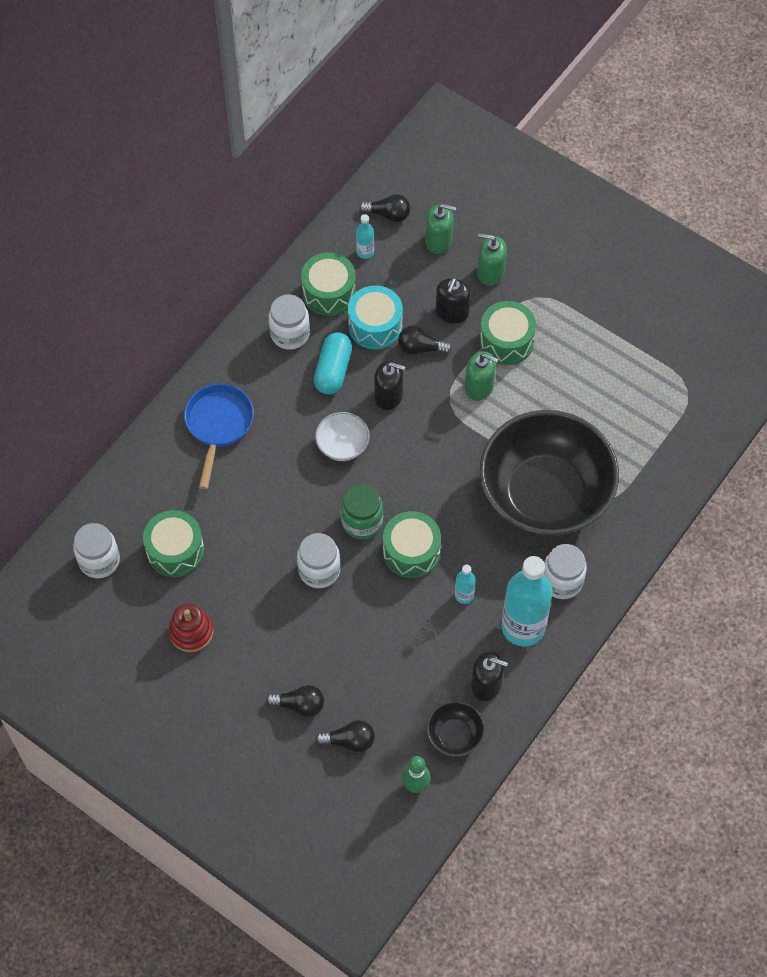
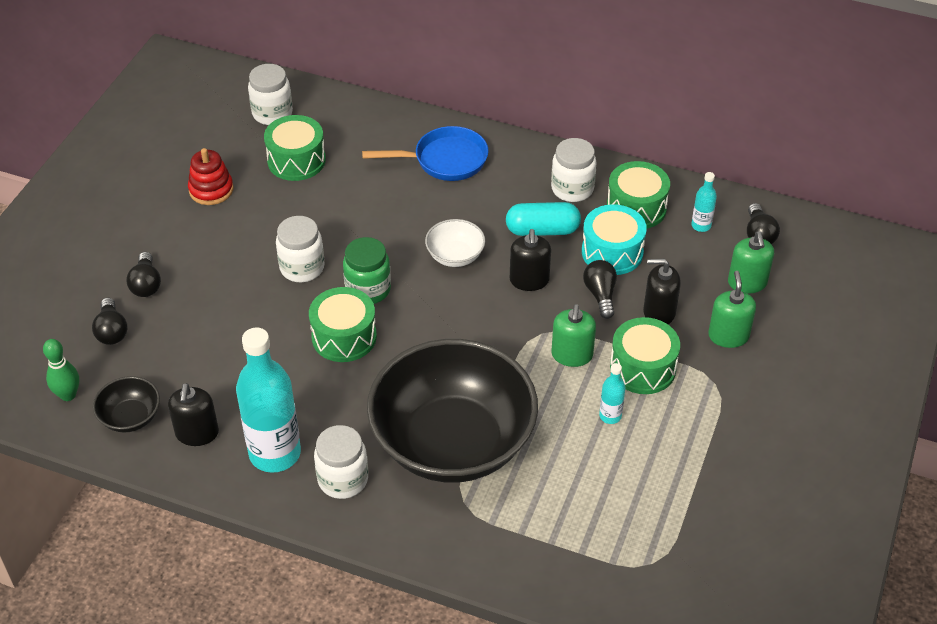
camera: 75 degrees right, 15 degrees down
(464, 595) = (302, 392): turquoise bottle -> turquoise bottle (610, 416)

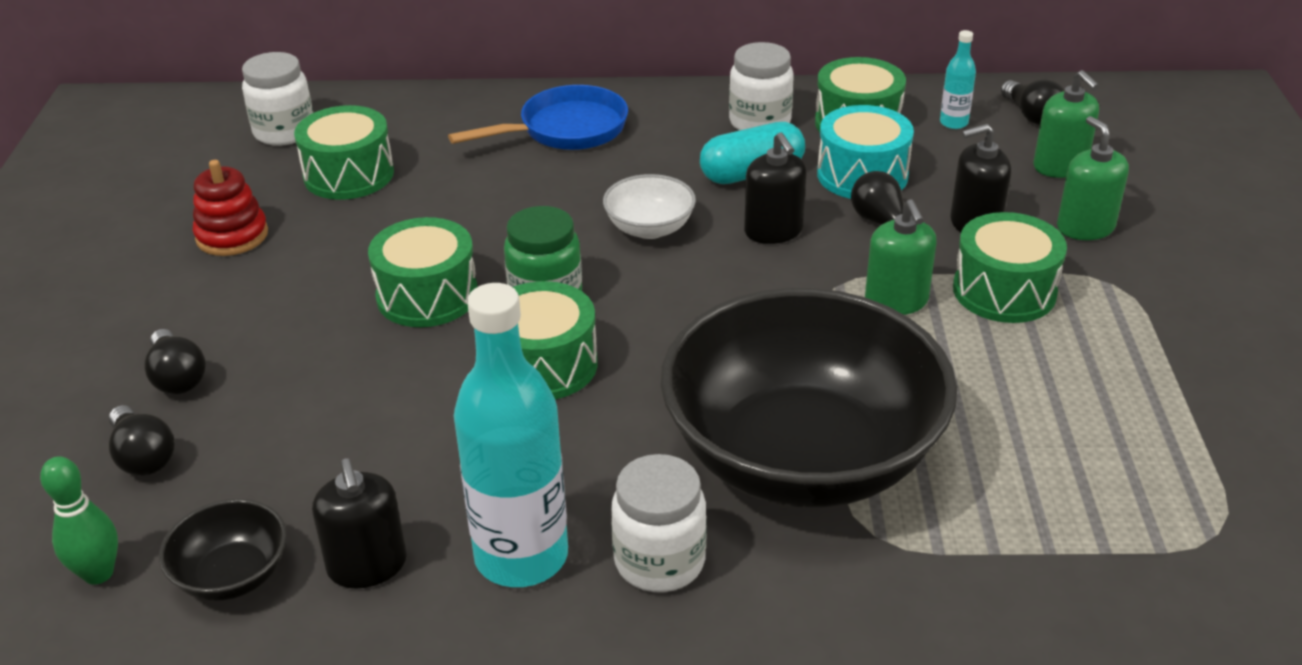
camera: 20 degrees left, 10 degrees down
(302, 268) = (427, 295): white jar -> green drum
(610, 416) = (1005, 359): turquoise bottle -> none

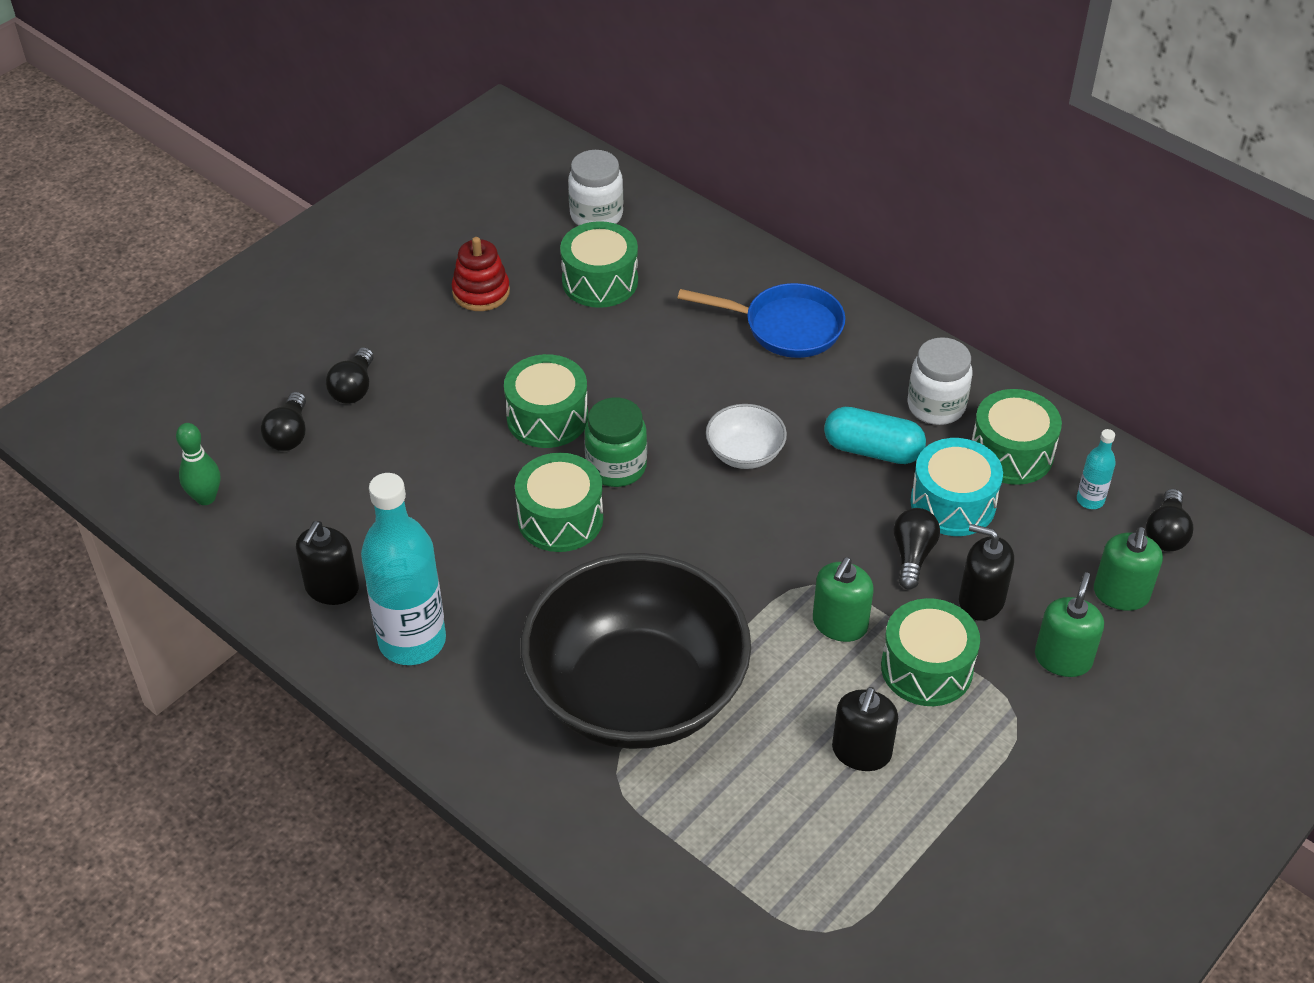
camera: 40 degrees right, 10 degrees up
(232, 575) = (264, 545): black bowl -> none
(659, 561) = (479, 698): white jar -> none
(773, 231) = (826, 511): black soap dispenser -> black soap dispenser (861, 752)

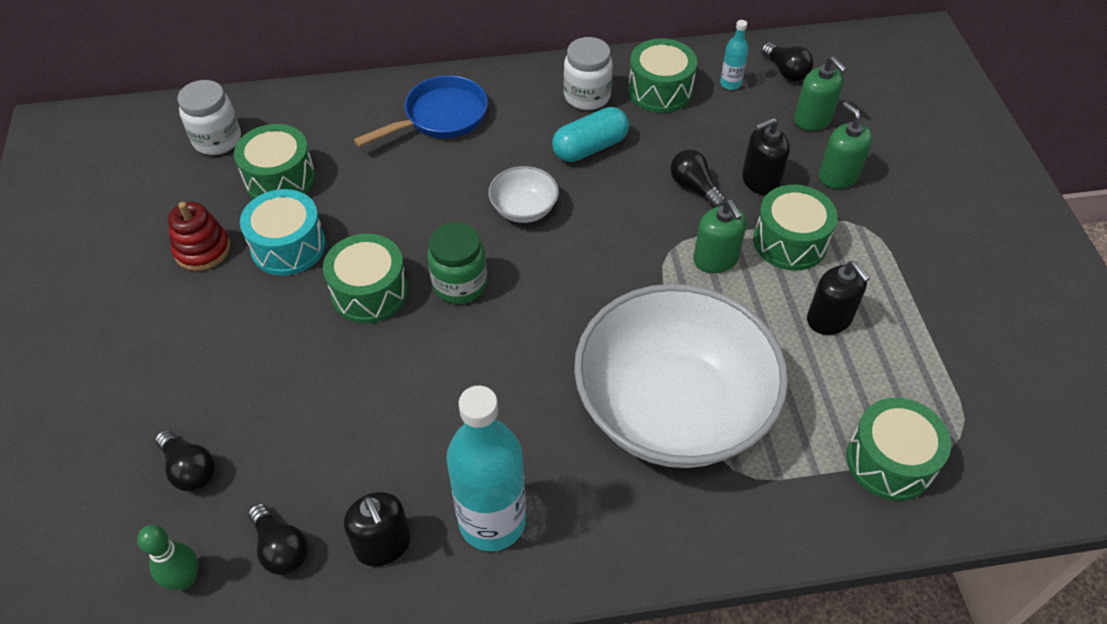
camera: 50 degrees left, 5 degrees up
(354, 388) = (196, 392): black light bulb -> black light bulb (281, 548)
(560, 518) = (471, 347): green drum -> green drum (890, 461)
(636, 692) = (672, 409): black bowl -> white bowl
(953, 503) = (672, 141): turquoise drum -> turquoise drum (288, 246)

